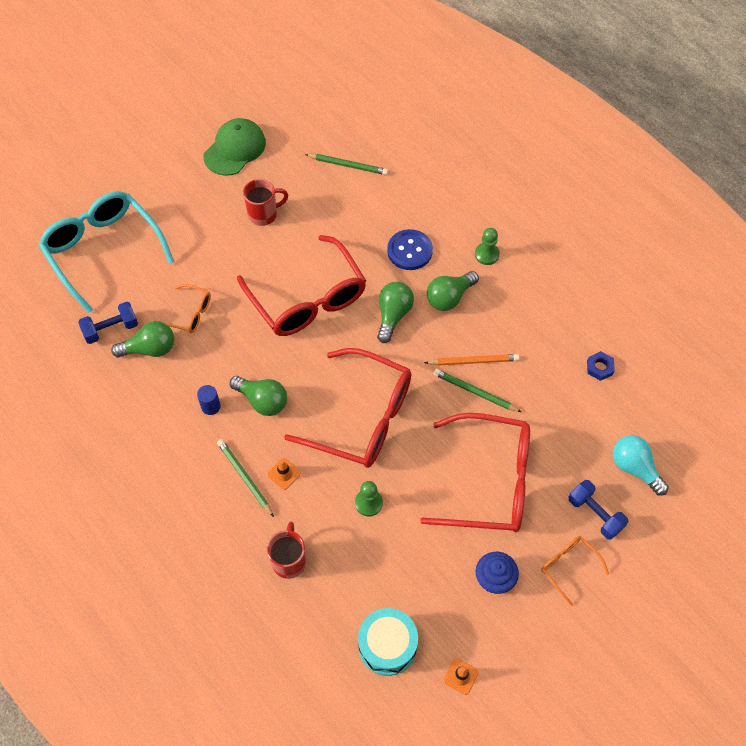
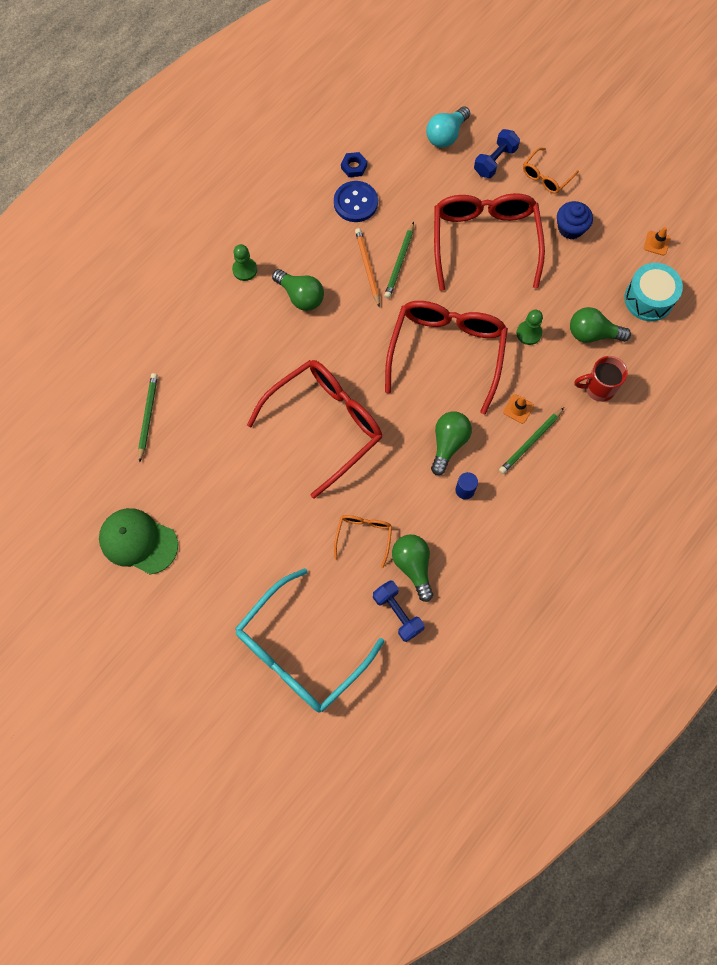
camera: 100 degrees left, 10 degrees up
(264, 214) = (226, 490): red mug -> none
(393, 315) = (330, 343): green light bulb -> green light bulb (592, 334)
(409, 251) = (251, 339): blue button -> blue button (355, 203)

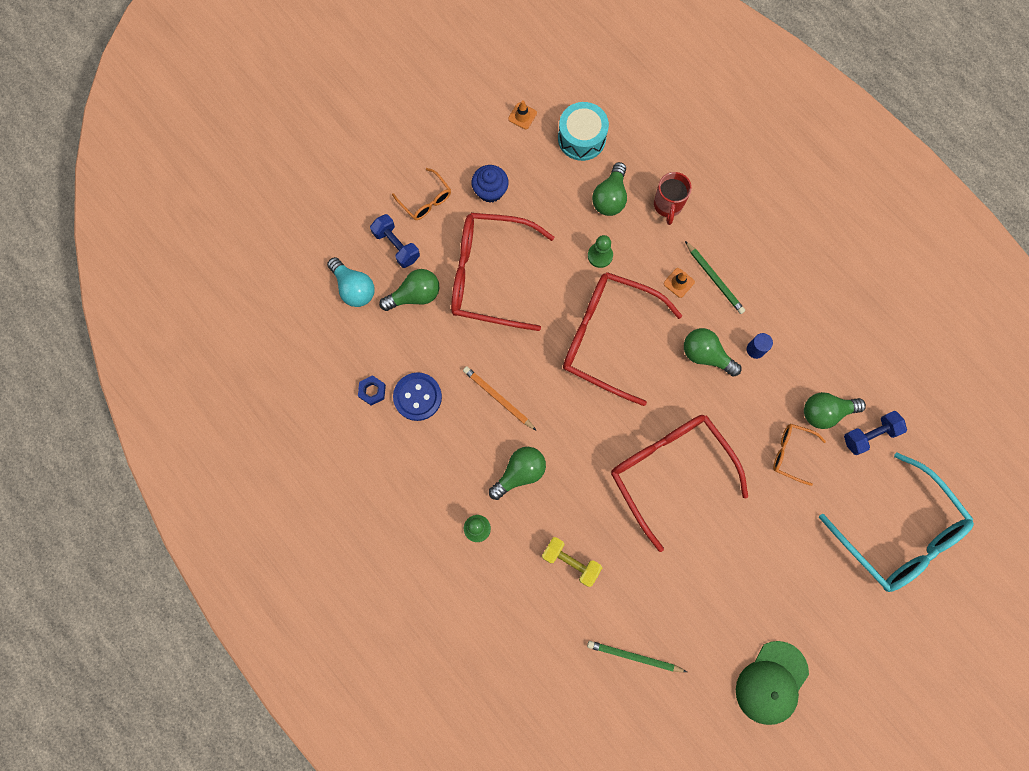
camera: 80 degrees left, 5 degrees up
(226, 351) = (570, 562): none -> yellow dumbbell
(367, 267) = (498, 398): orange pencil -> orange pencil turned 45 degrees clockwise
(399, 262) = (498, 364): green pencil -> none
(451, 184) = (415, 295): none -> green light bulb

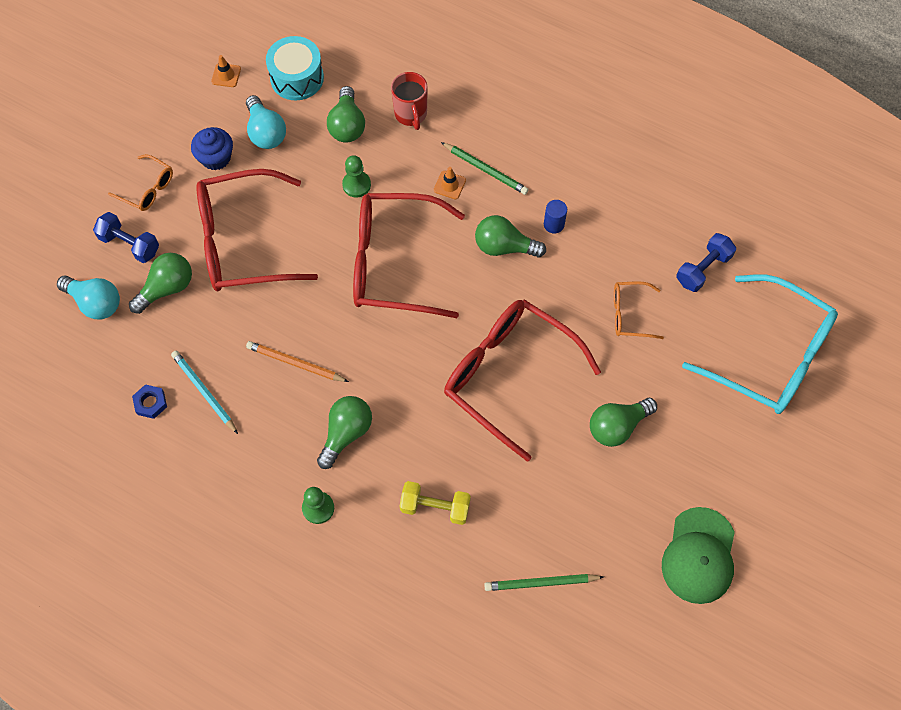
camera: 20 degrees left, 10 degrees down
(417, 397) = (204, 392): blue button -> turquoise pencil
(539, 181) = (266, 132): none -> turquoise light bulb
(825, 412) = (649, 262): green light bulb -> green light bulb (617, 426)

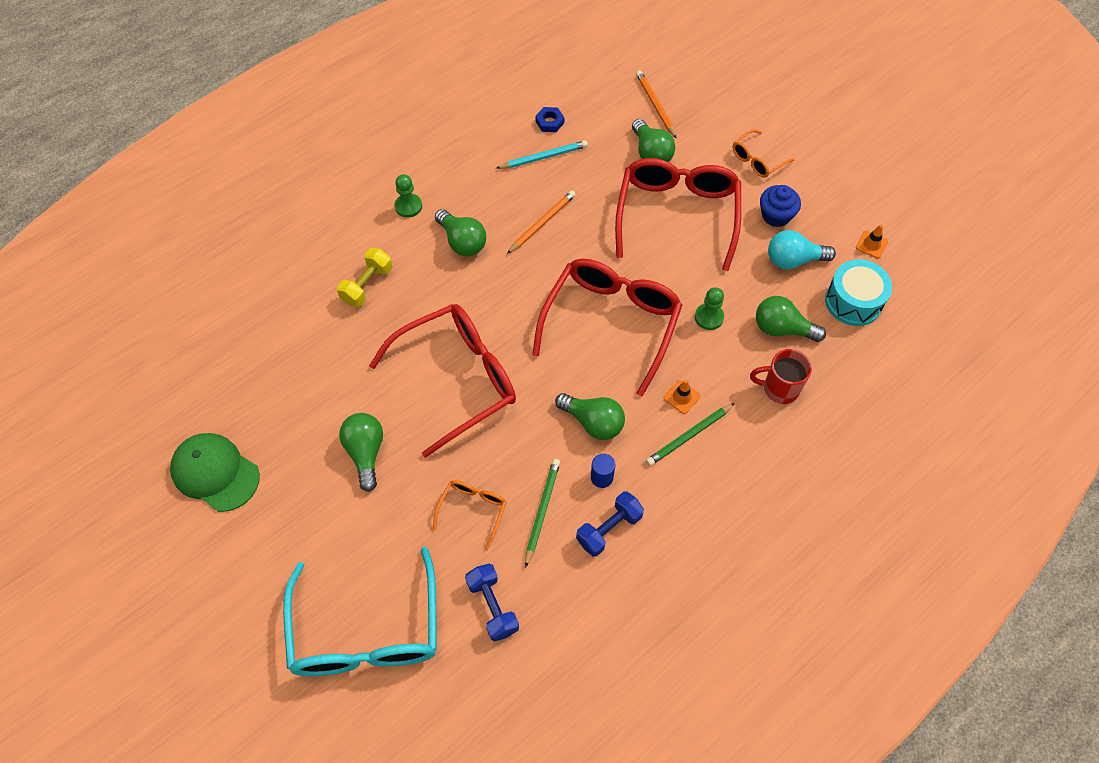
camera: 110 degrees right, 5 degrees down
(95, 303) = (655, 105): turquoise light bulb -> orange pencil
(130, 244) = (704, 137): blue dumbbell -> blue dumbbell (609, 529)
(504, 247) = (593, 422): green light bulb -> green light bulb turned 90 degrees clockwise
(541, 583) = (264, 340): green pencil -> green pencil (542, 511)
(771, 356) = (366, 632): turquoise glasses -> turquoise glasses turned 60 degrees counterclockwise

